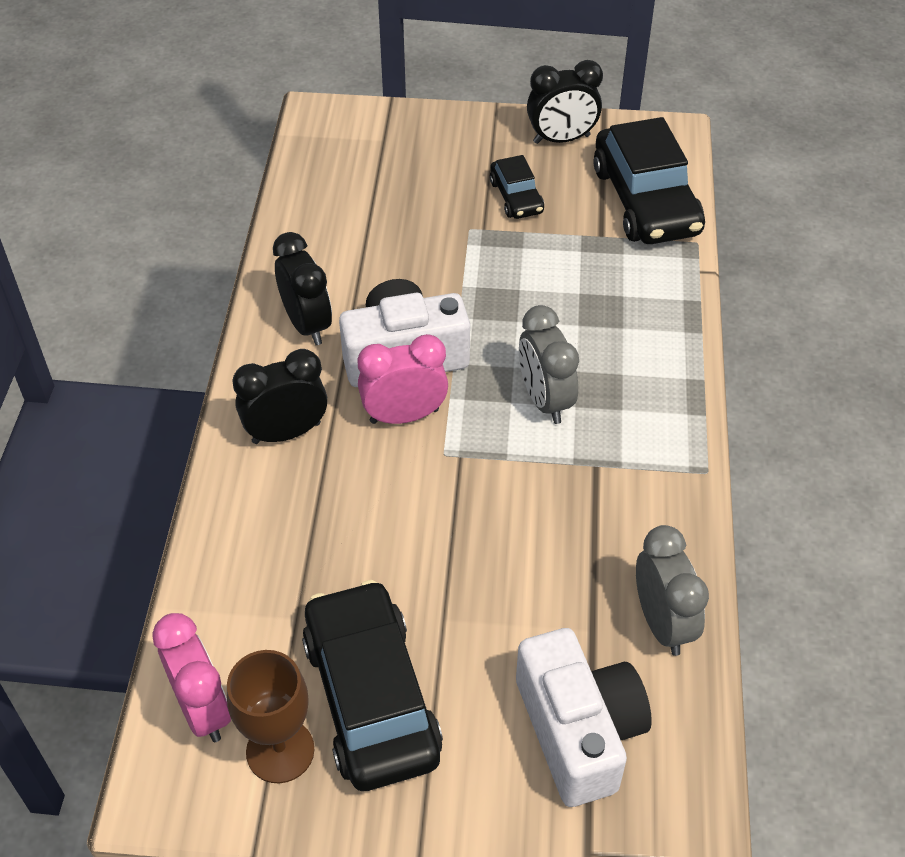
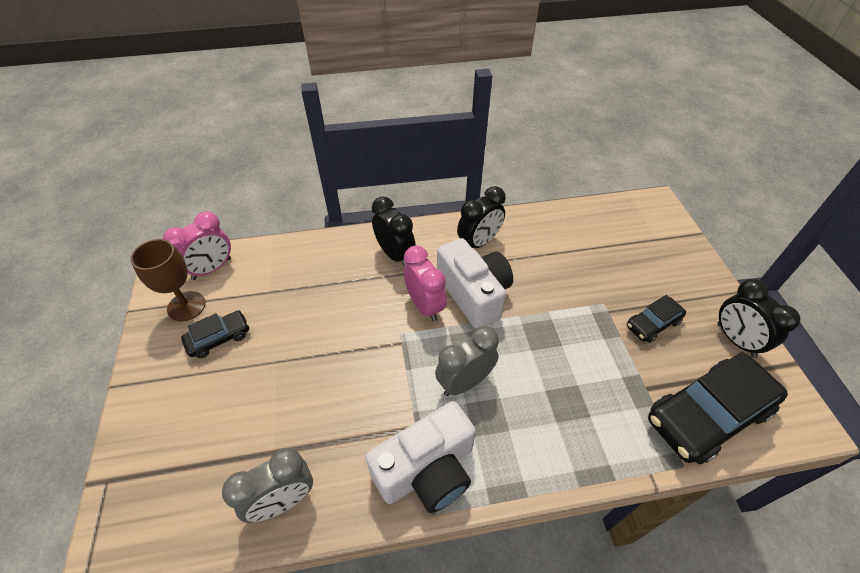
camera: 75 degrees right, 0 degrees up
(371, 697) = (219, 338): black car -> black car, size x0.51
(578, 731) = (194, 458): white camera -> white camera (427, 470)

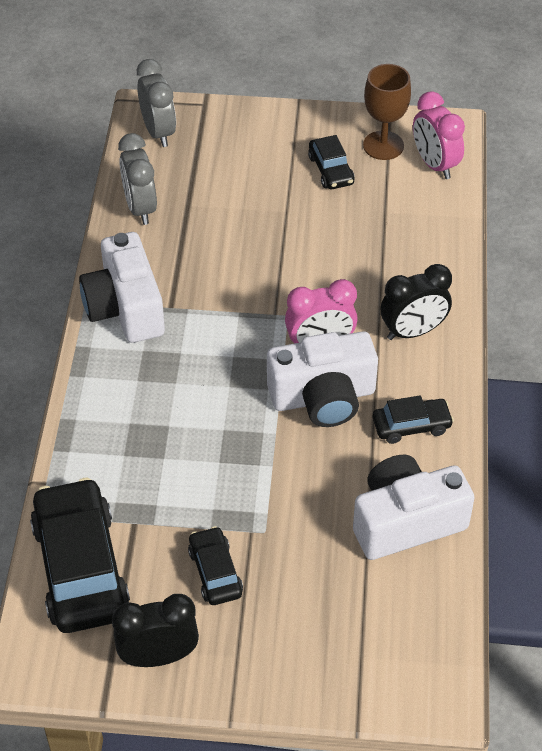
camera: 105 degrees right, 0 degrees up
(465, 382) = (205, 358): grey clock -> grey clock (158, 132)
(479, 243) = (411, 426): black clock -> black car
(554, 234) = (406, 521): none -> white camera

